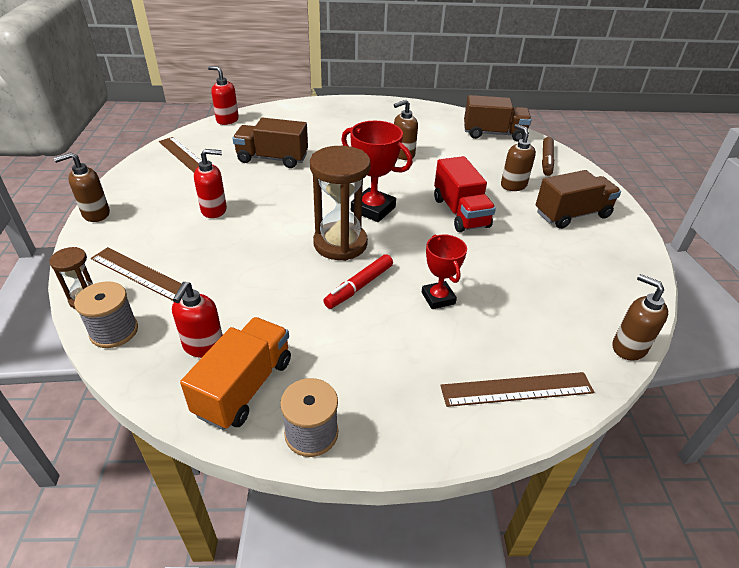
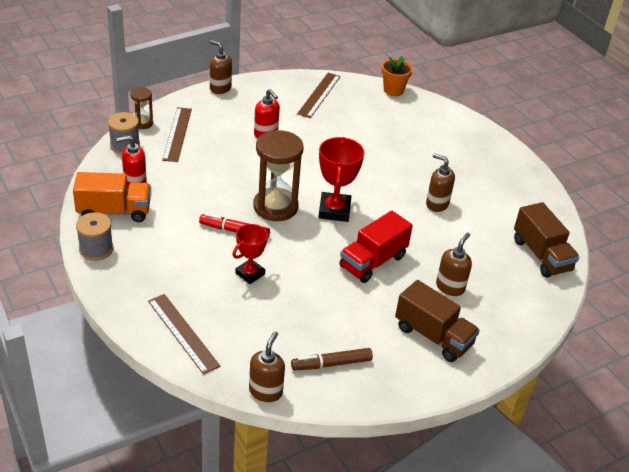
camera: 60 degrees right, 0 degrees up
(227, 120) = (393, 90): red soap dispenser -> orange flower pot
(272, 158) = (358, 135): brown truck -> none
(546, 161) = (522, 304): brown marker -> brown marker (331, 364)

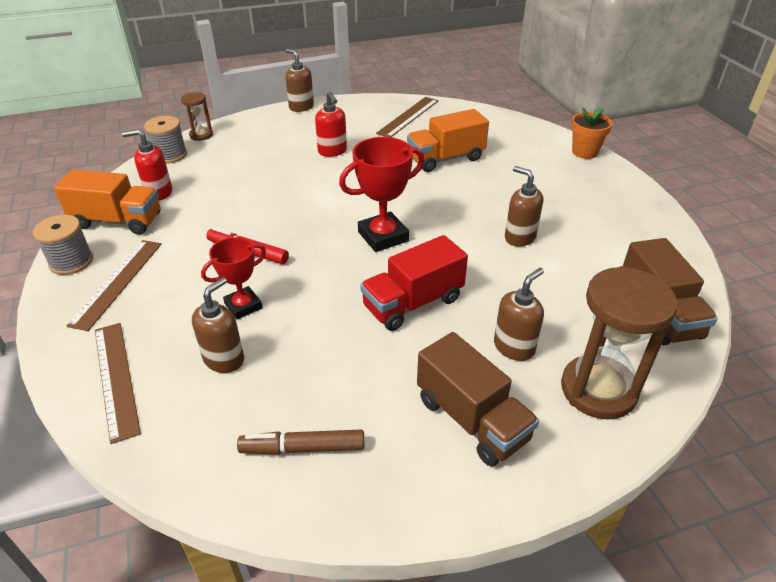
camera: 15 degrees right, 0 degrees up
(177, 134) = (233, 147): brown ruler -> brown ruler (118, 282)
(265, 391) = (187, 482): brown soap dispenser -> brown soap dispenser (224, 359)
(275, 207) = (311, 228): brown hourglass -> brown hourglass (598, 390)
(334, 210) = (383, 236): red trophy -> red trophy turned 45 degrees clockwise
(363, 136) = (445, 158): none -> orange truck
(393, 90) = (495, 115): orange flower pot -> orange flower pot (584, 152)

